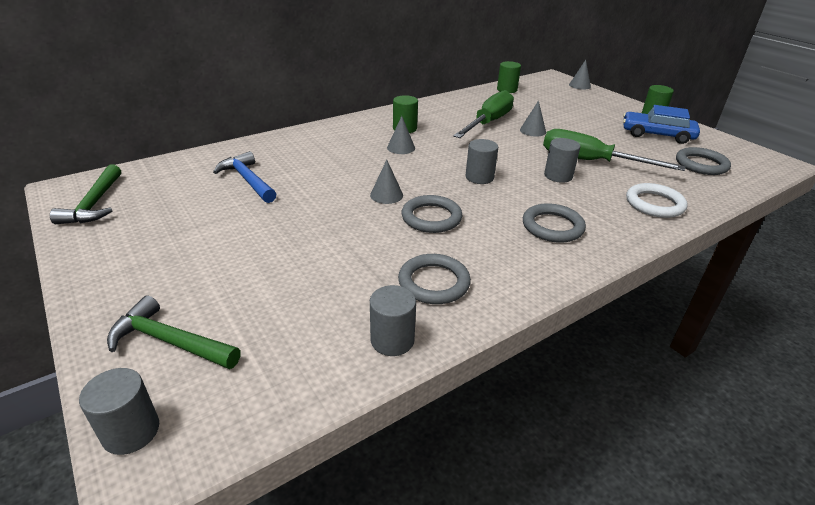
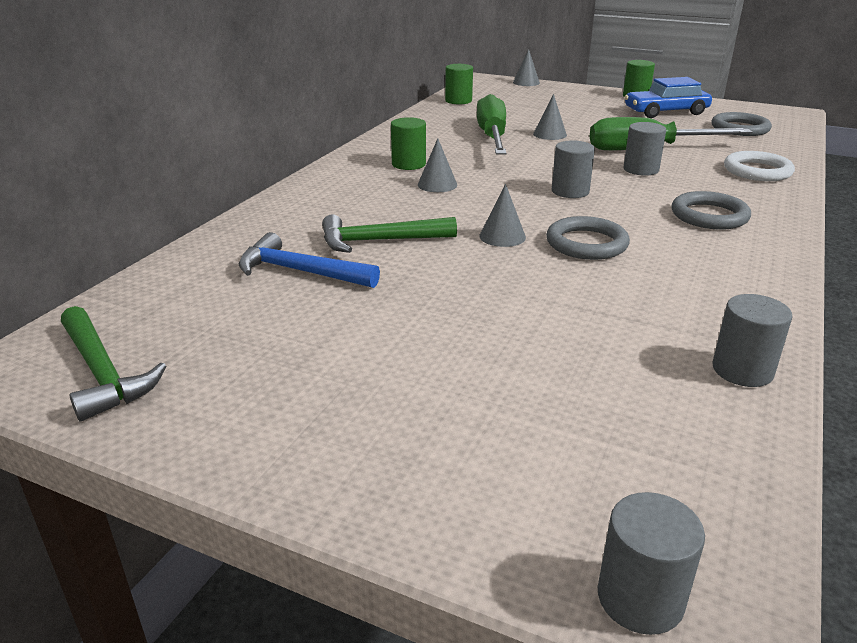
camera: 30 degrees left, 5 degrees down
(169, 341) = (513, 483): green hammer -> green hammer (379, 241)
(434, 282) = (690, 303): grey ring -> none

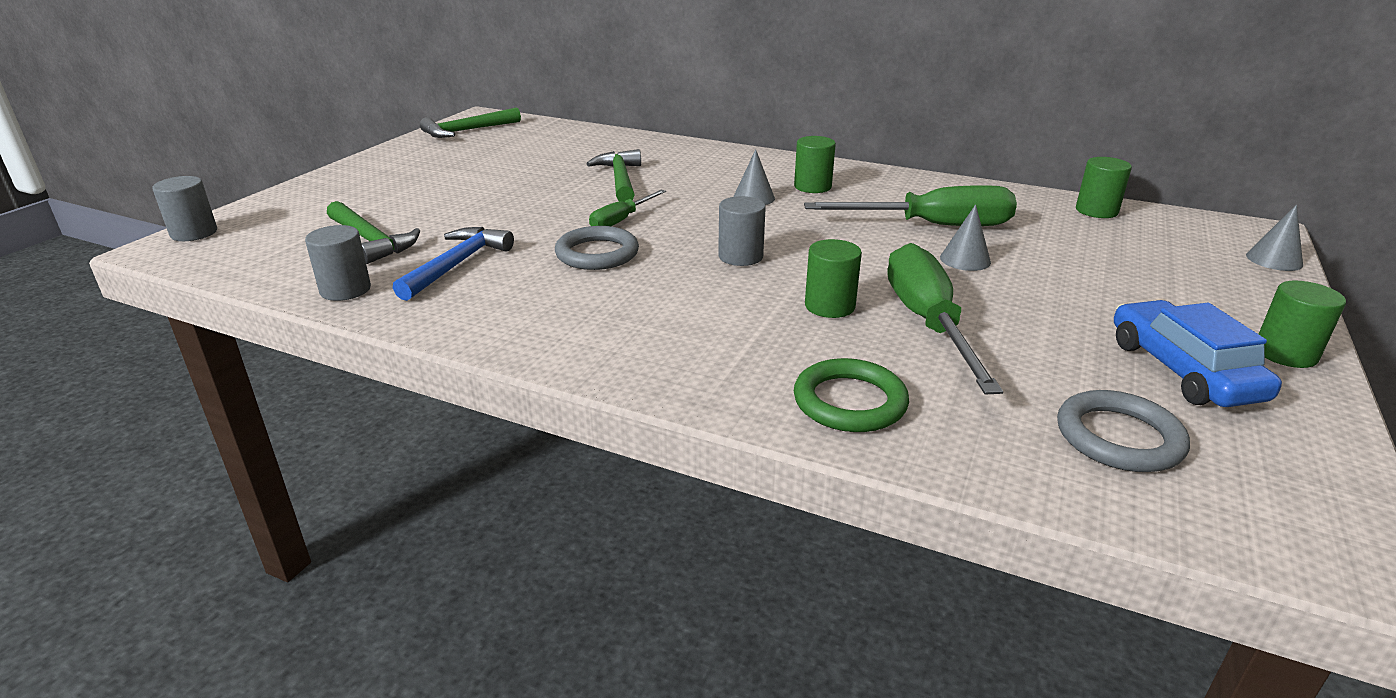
camera: 90 degrees right, 0 degrees up
(300, 271) = (572, 160): blue hammer -> blue hammer (457, 265)
(502, 236) = (621, 220): grey cone -> green screwdriver
(603, 380) = (371, 241): none -> green hammer
(641, 169) = (829, 306): grey cylinder -> green cylinder
(709, 216) = (662, 328): grey ring -> none
(757, 171) = (849, 402): white ring -> green ring

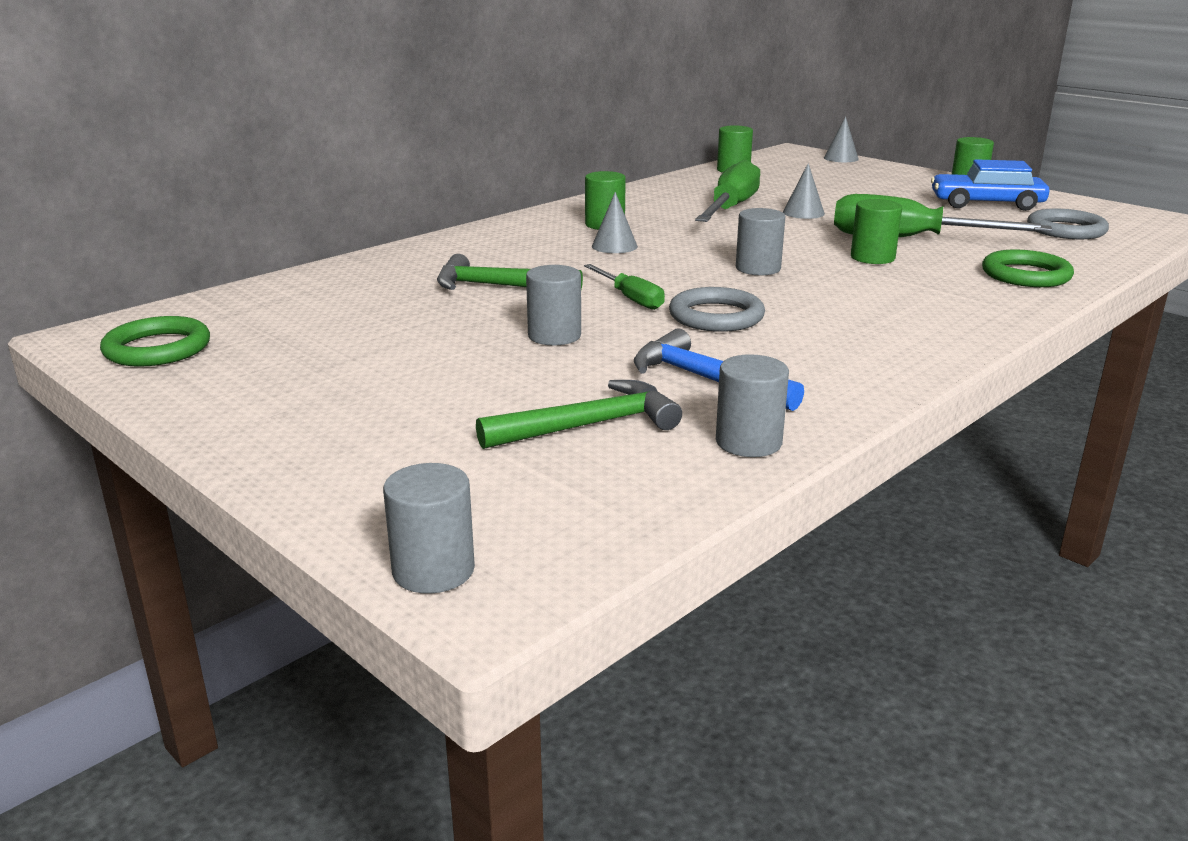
camera: 70 degrees left, 5 degrees down
(467, 131) = (157, 349): green hammer -> green ring
(527, 209) = (554, 336): none -> grey cylinder

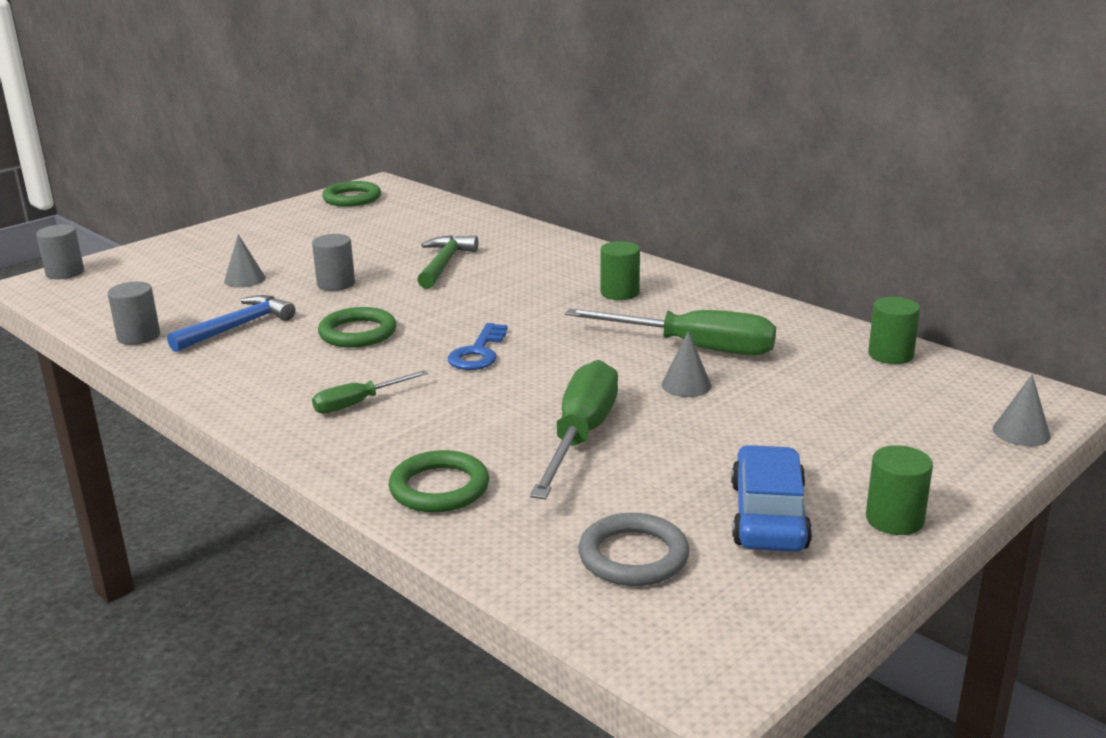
camera: 90 degrees right, 0 degrees up
(589, 425) = (189, 297): green hammer -> none
(614, 246) = (549, 297): grey cone -> grey cone (244, 279)
(630, 298) = (407, 304): green screwdriver -> green screwdriver (358, 403)
(716, 316) = (358, 333): grey ring -> green ring
(758, 268) = (478, 352): grey cylinder -> blue key
(872, 257) = (509, 408): green cylinder -> none

